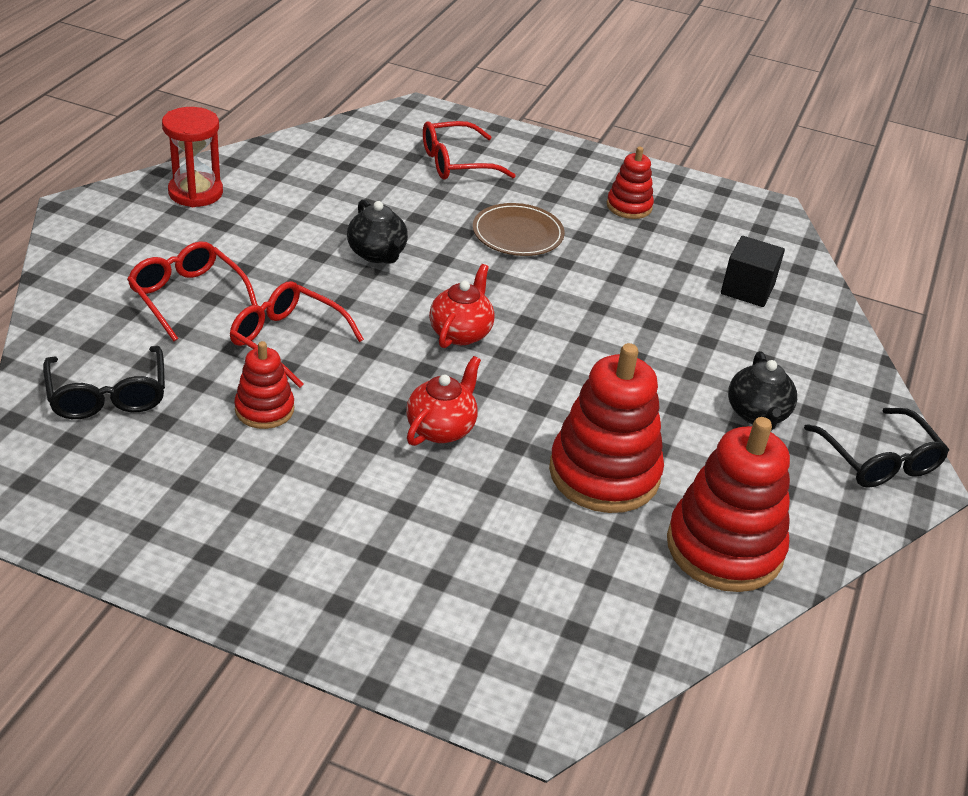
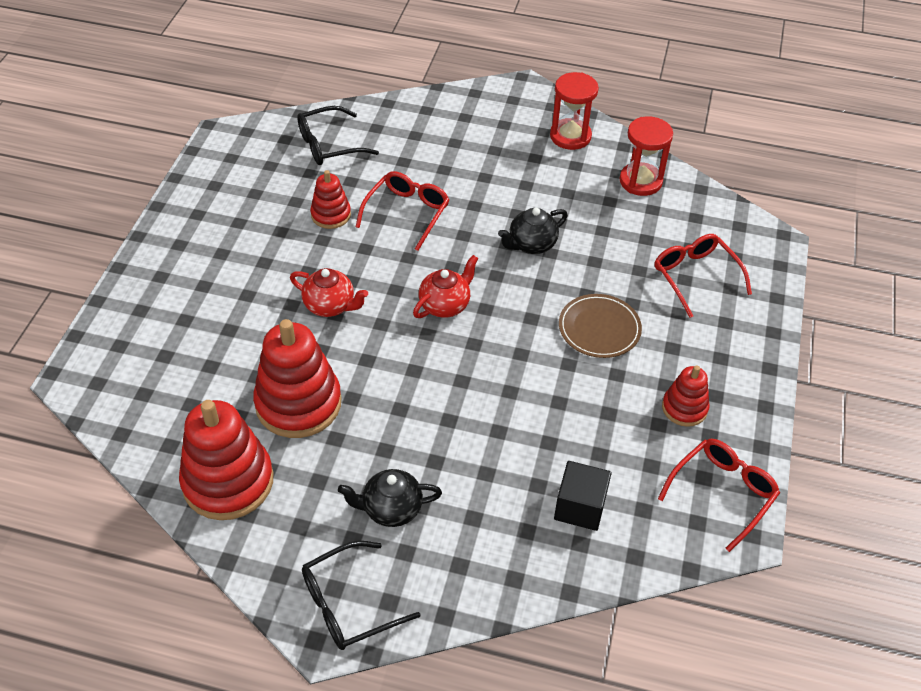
camera: 85 degrees right, 10 degrees up
(188, 297) = (440, 158): red glasses -> red glasses (722, 493)
(298, 163) = (640, 181): none -> red hourglass
(461, 333) = (445, 305): red teapot -> red teapot turned 60 degrees counterclockwise

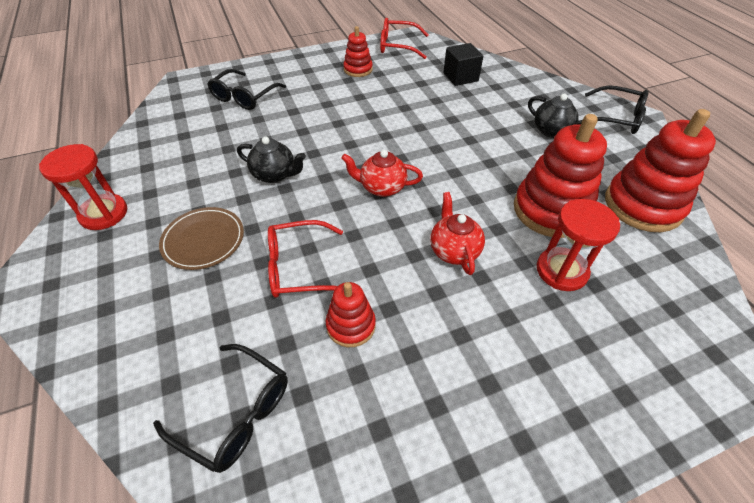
camera: 125 degrees left, 0 degrees up
(599, 328) = (329, 115): brown plate -> brown plate (203, 240)
(640, 181) = (151, 152): red hourglass -> red hourglass (561, 271)
(695, 277) = (244, 97): red glasses -> black glasses

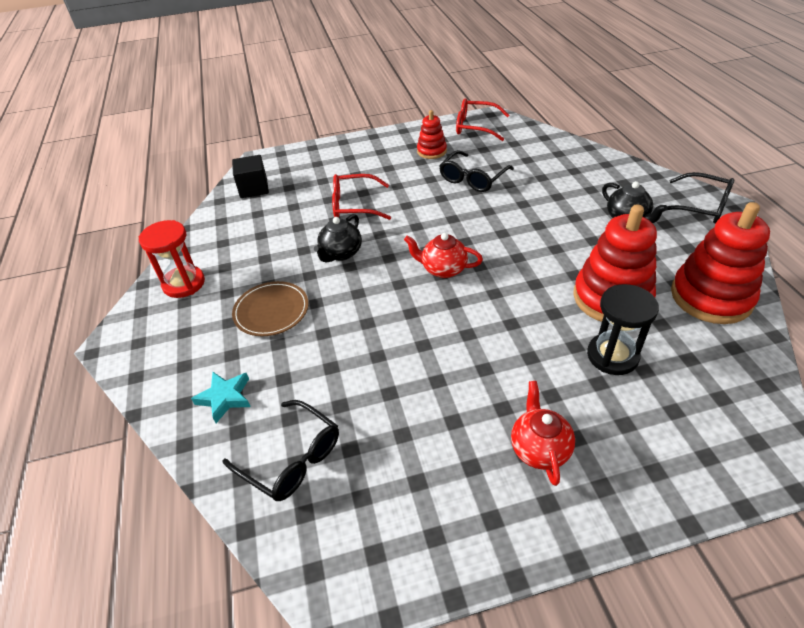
camera: 10 degrees right, 5 degrees down
(154, 344) = (225, 398): none -> turquoise star
(244, 97) = (317, 177): black glasses -> black glasses (472, 178)
(275, 175) = (341, 253): black teapot -> black teapot turned 90 degrees clockwise
(299, 267) = (357, 339): red glasses -> red glasses (354, 205)
(351, 325) = (400, 393): red stacking toy -> none
(454, 250) = (507, 331): red teapot -> red teapot (539, 448)
(460, 77) = (537, 160): black cube -> black cube (254, 188)
(561, 271) = (612, 356): red hourglass -> black hourglass

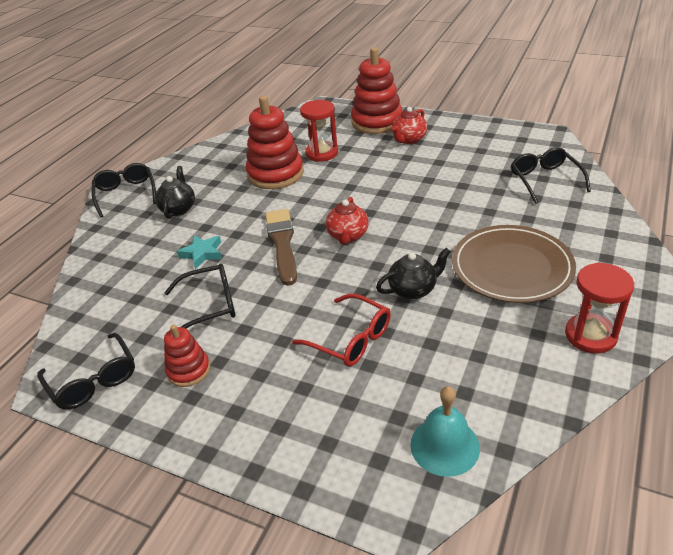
camera: 140 degrees left, 5 degrees down
(225, 398) = (577, 224): turquoise star -> turquoise star (202, 253)
(254, 188) = (444, 446): black cube -> turquoise bell
(271, 311) = (511, 267): brown plate -> brown plate, size x1.61
(443, 269) = (348, 236): red teapot -> red teapot turned 45 degrees clockwise
(475, 127) = (93, 380): red glasses -> black glasses
(489, 236) = (282, 243): none -> brown brush
(612, 356) = (322, 153): black hourglass -> red hourglass
(711, 297) = (229, 153): red stacking toy -> red stacking toy (377, 122)

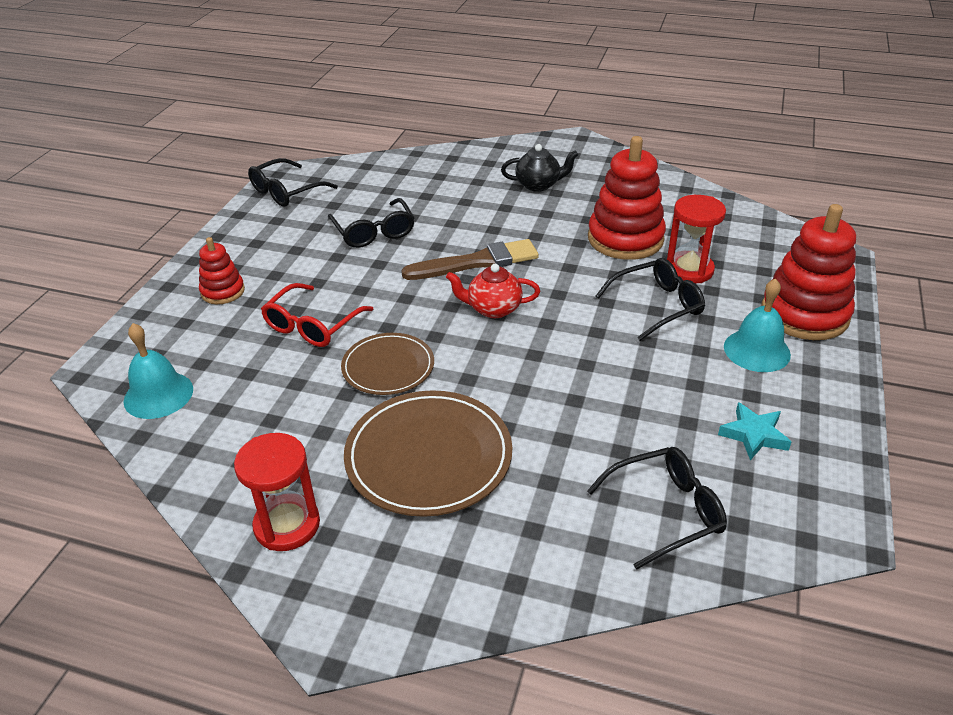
camera: 80 degrees right, 0 degrees up
(126, 194) = (563, 149): black glasses -> black glasses (657, 305)
(188, 370) = (288, 235): red stacking toy -> red stacking toy (223, 291)
(202, 253) = (457, 214): turquoise star -> turquoise star (753, 435)
(409, 140) = (757, 350): red teapot -> turquoise bell
(413, 289) = (388, 367): black teapot -> brown plate

